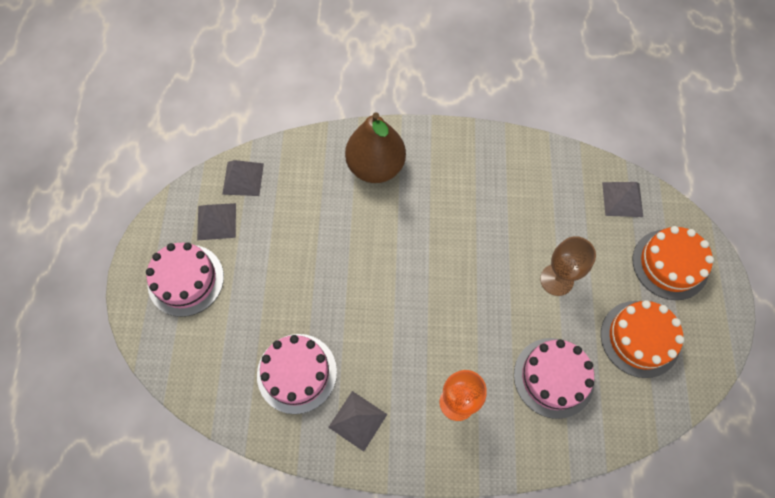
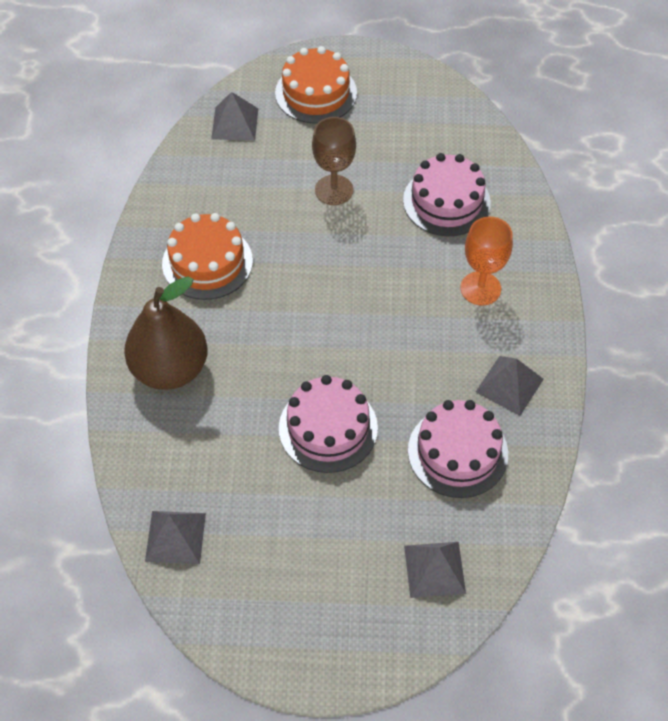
camera: 90 degrees left, 10 degrees down
(186, 280) = (334, 600): pink cake -> pink cake (328, 428)
(216, 221) = (243, 567): grey pyramid -> grey pyramid (434, 569)
(640, 338) = (400, 126): orange cake -> orange cake (207, 262)

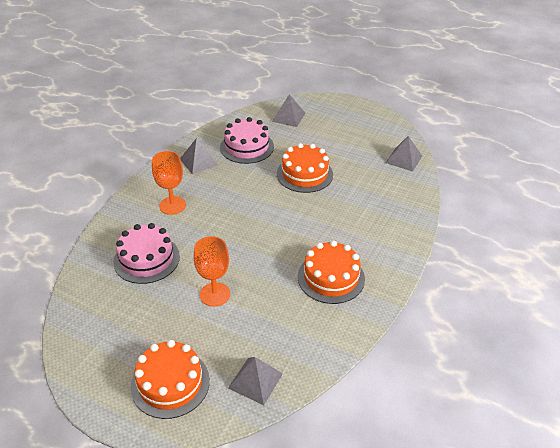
camera: 155 degrees left, 15 degrees down
(170, 369) = (380, 226): brown pear -> none
(328, 428) = (304, 174): pink cake -> orange cake
(334, 190) = (215, 294): brown goblet -> orange goblet

